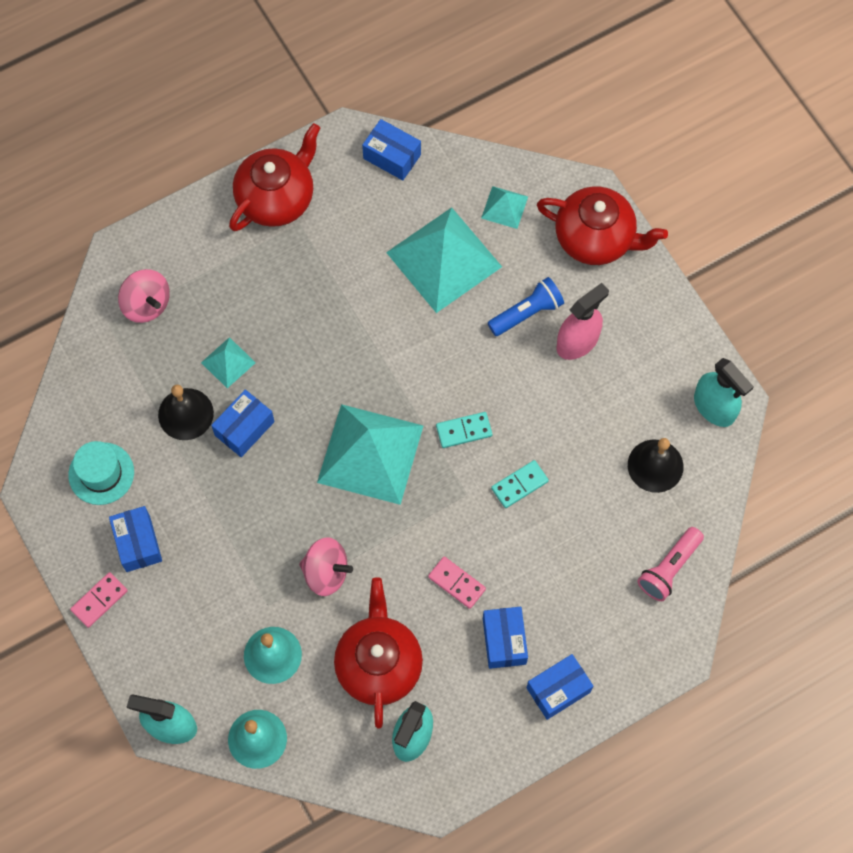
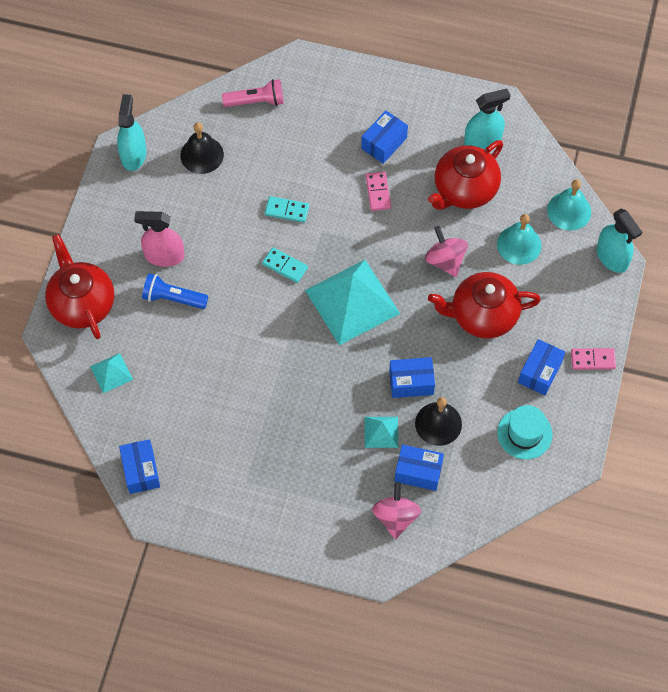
camera: 135 degrees left, 5 degrees down
(276, 198) = (242, 512): red teapot -> red teapot (482, 315)
(444, 259) = (184, 374): turquoise pyramid -> none
(558, 690) = (381, 97): blue box -> blue box (418, 472)

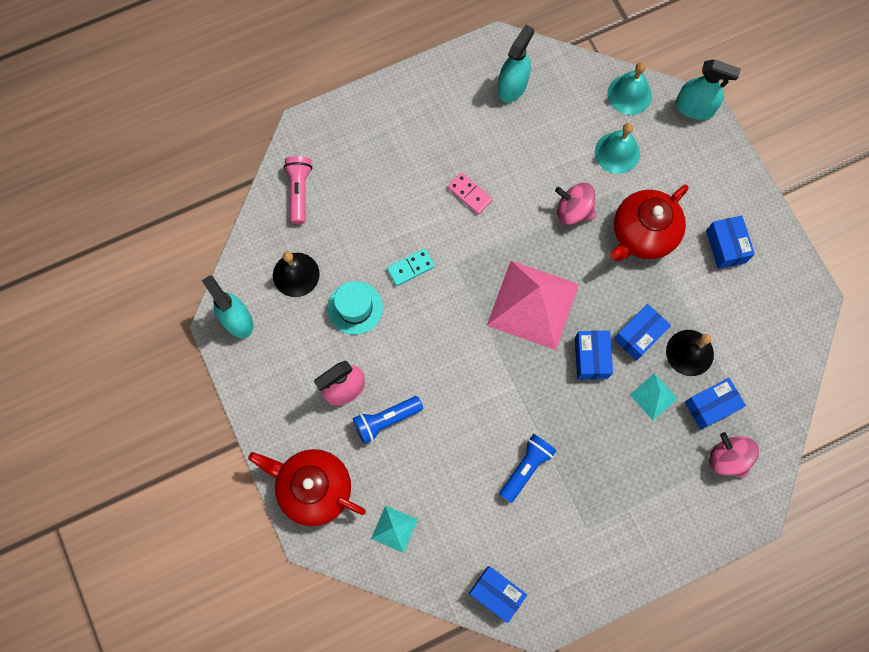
camera: 40 degrees left, 10 degrees up
(241, 406) = (526, 468): none -> blue flashlight
(256, 101) = (299, 191): pink flashlight -> pink flashlight turned 45 degrees counterclockwise
(285, 266) = (452, 317): turquoise domino -> none
(352, 301) = (532, 304): turquoise pyramid -> pink pyramid
(384, 143) = (436, 148): blue box -> blue box (591, 358)
(464, 190) = (535, 139): red teapot -> none
(524, 433) = (759, 306): turquoise hat -> turquoise hat (355, 308)
(593, 360) = (755, 204): pink domino -> none

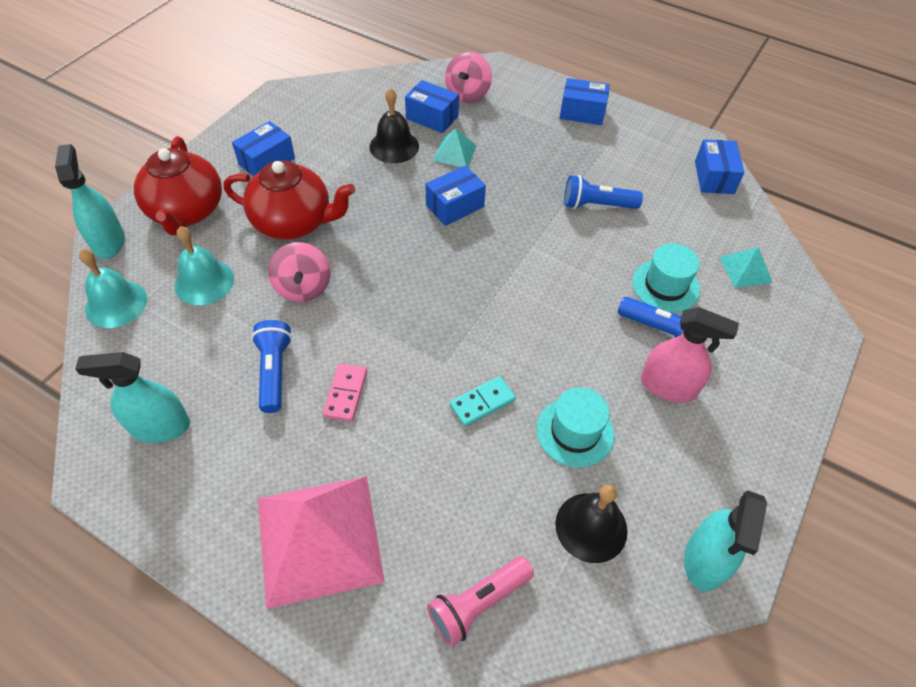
camera: 125 degrees left, 20 degrees down
(314, 488) = (785, 354): red teapot -> red teapot (187, 212)
(410, 268) = (482, 403): turquoise domino -> turquoise domino turned 60 degrees counterclockwise
(419, 455) = (665, 286): none -> turquoise hat
(513, 162) = (274, 372): none -> blue flashlight
(532, 304) = (437, 272): pink pyramid -> pink pyramid (319, 539)
(639, 335) = (405, 183): blue box -> blue box (582, 112)

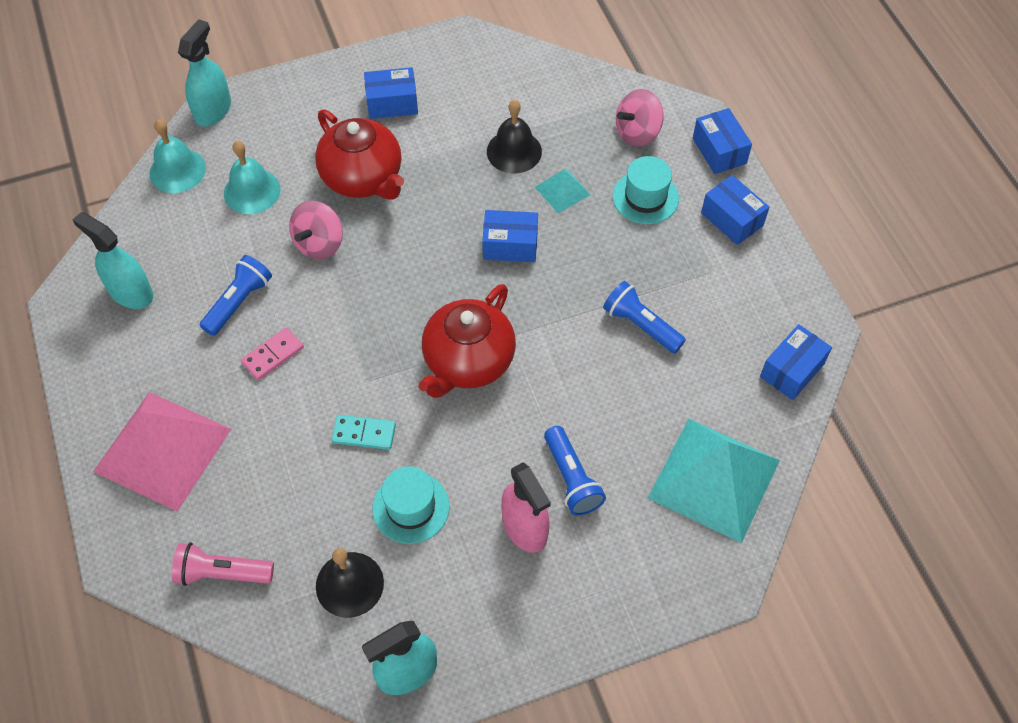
camera: 40 degrees right, 5 degrees up
(187, 212) = (290, 116): red teapot -> red teapot (468, 362)
(432, 117) = (578, 140): blue box -> blue box (719, 151)
(665, 286) = (620, 442): turquoise hat -> turquoise hat (645, 197)
(745, 269) = (714, 478): turquoise pyramid -> turquoise pyramid, size x2.17

